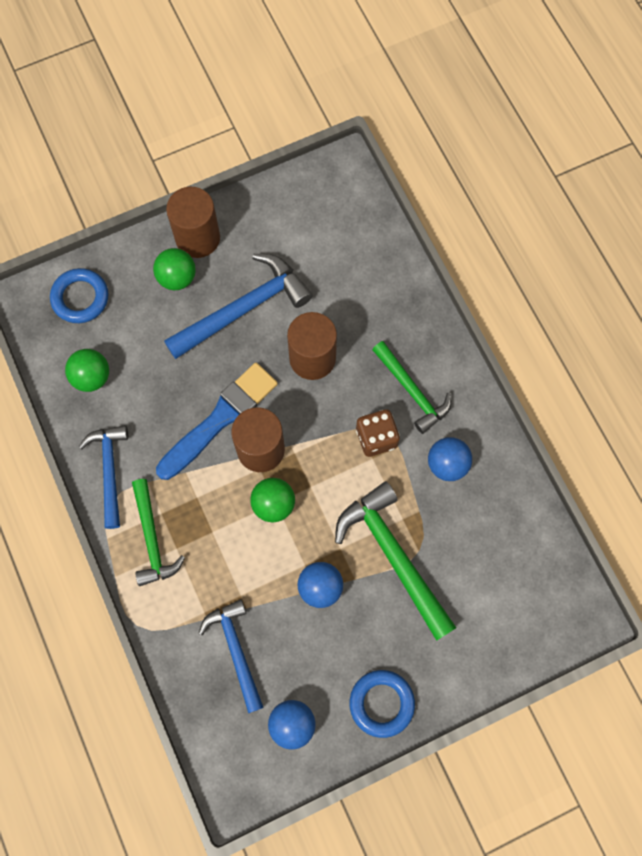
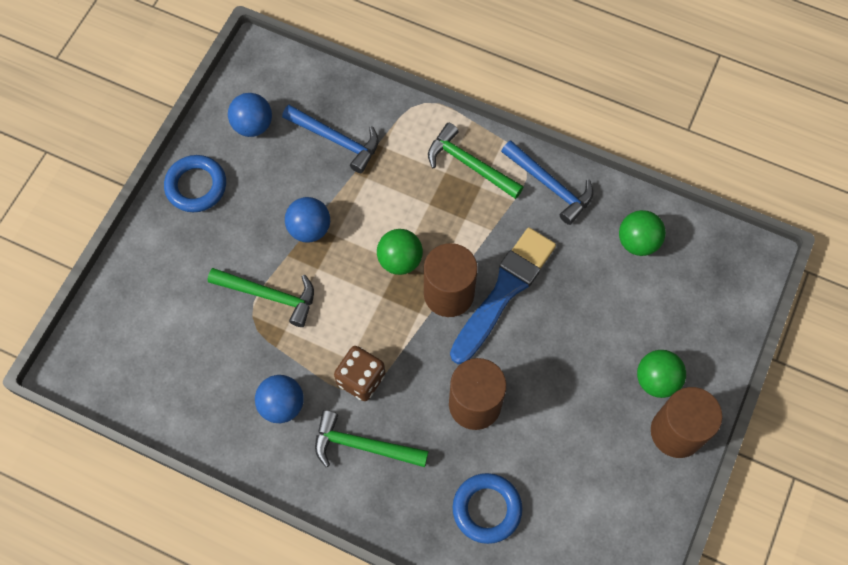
camera: 140 degrees right, 5 degrees down
(80, 298) = (715, 296): blue ring -> blue ring (487, 509)
(220, 419) = (504, 291): blue brush -> blue brush turned 150 degrees counterclockwise
(243, 308) = (574, 400): blue hammer -> none
(393, 556) = (269, 295): green hammer -> green hammer, size x0.66

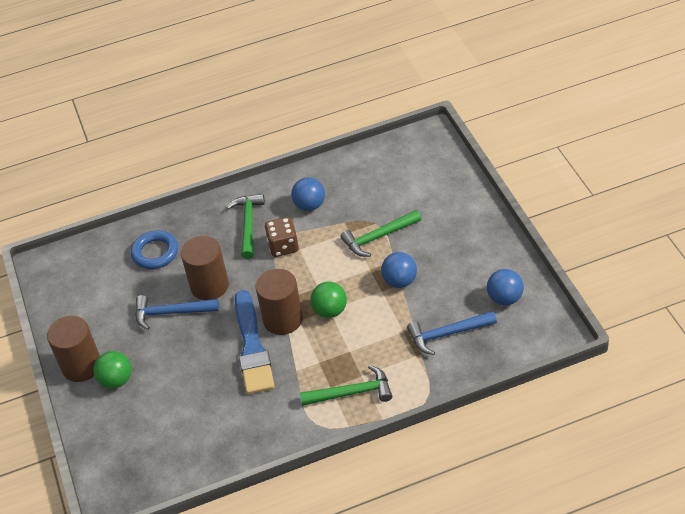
camera: 140 degrees right, 20 degrees down
(196, 186) = (489, 245): blue ring -> none
(363, 446) = (248, 224): green hammer -> green hammer turned 60 degrees counterclockwise
(550, 185) = (288, 426): blue hammer -> blue hammer (171, 313)
(637, 242) = (198, 443): green ball -> none

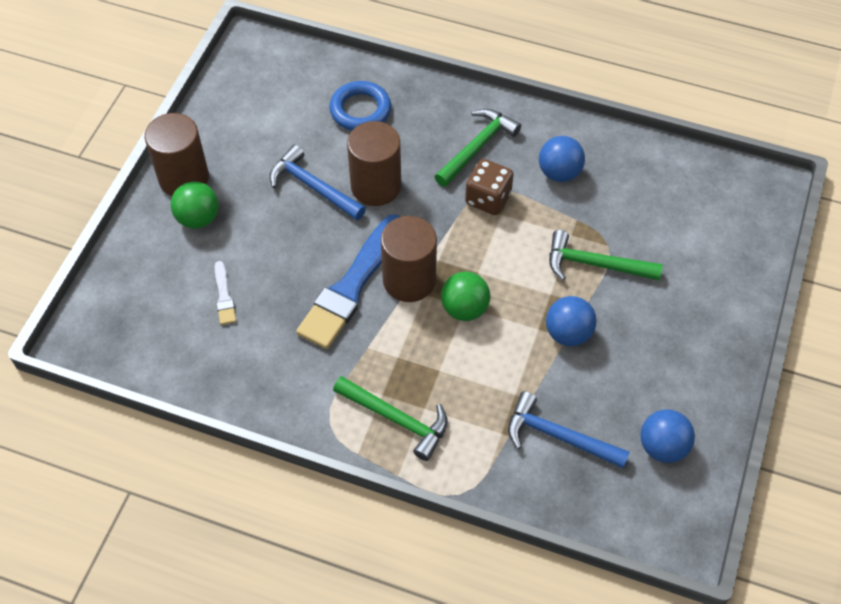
camera: 35 degrees right, 10 degrees up
(180, 408) = (224, 296): none -> white brush

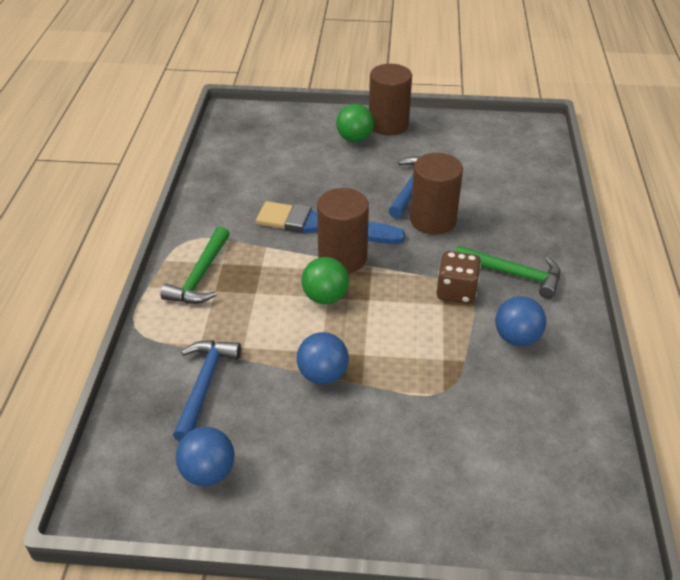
camera: 75 degrees right, 15 degrees down
(224, 296) = (289, 165): white brush -> none
(360, 110) = (510, 196): blue ring -> none
(595, 264) = (414, 384): green hammer -> none

